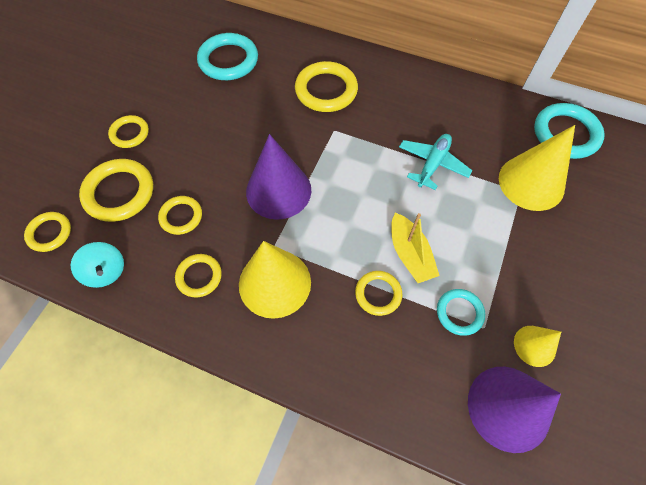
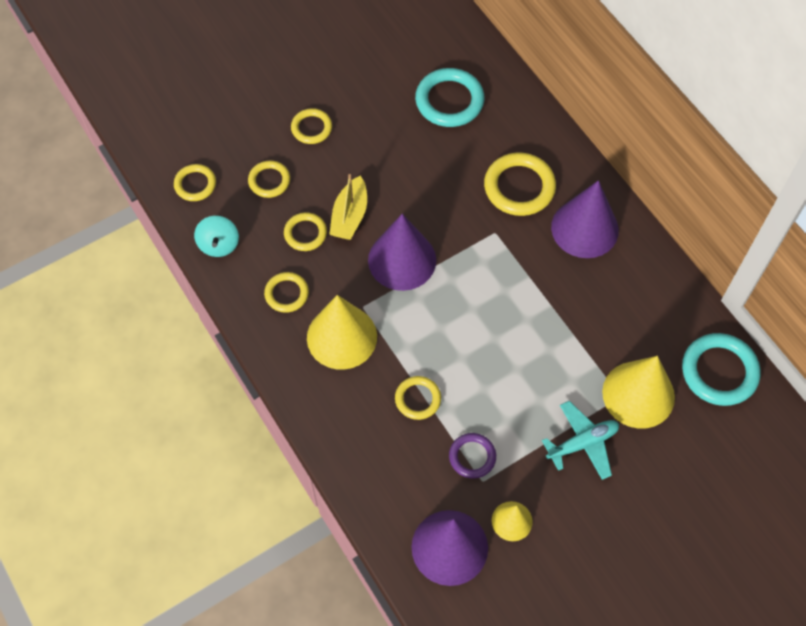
camera: 35 degrees right, 0 degrees up
(119, 193) = (269, 181): yellow ring -> yellow ring, size x0.59
(394, 92) = (584, 228): none -> purple cone
(410, 254) = (471, 385): yellow boat -> yellow boat (349, 216)
(432, 164) = (560, 320): turquoise plane -> turquoise plane (582, 443)
(459, 313) = (472, 457): turquoise ring -> purple ring

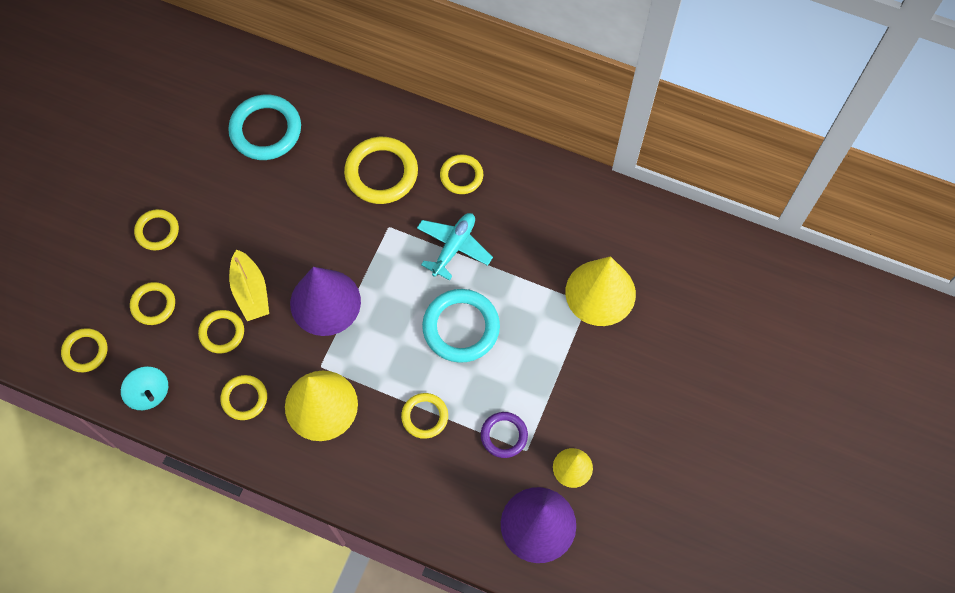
camera: 35 degrees left, 5 degrees up
(582, 443) = (584, 364): turquoise plane -> turquoise plane (454, 247)
(584, 228) = (461, 176): purple cone -> yellow ring
(719, 371) = (650, 231): turquoise ring -> turquoise ring (461, 327)

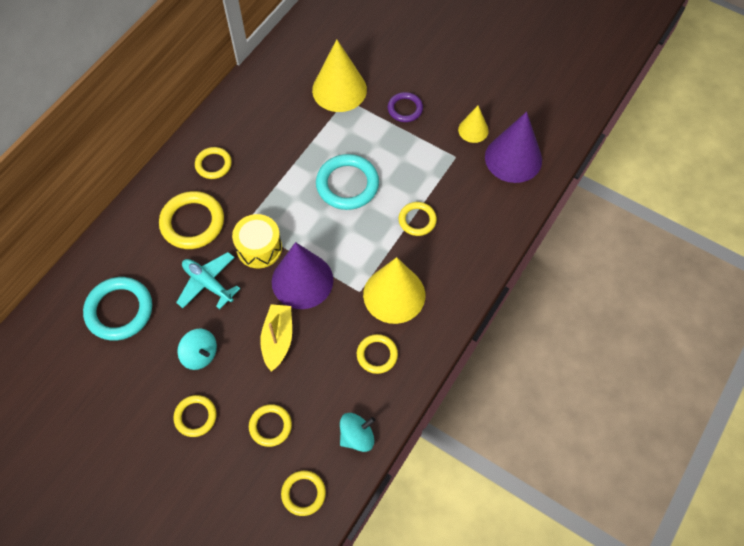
camera: 80 degrees left, 5 degrees down
(222, 332) = (311, 368): yellow ring -> none
(225, 219) = (200, 354): none -> turquoise spinning top
(251, 291) = (278, 339): yellow boat -> yellow boat turned 75 degrees counterclockwise
(360, 248) = (259, 248): none -> yellow drum
(454, 247) = (276, 179): turquoise plane -> turquoise plane (208, 283)
(504, 435) = (441, 169): purple ring -> purple ring (405, 109)

